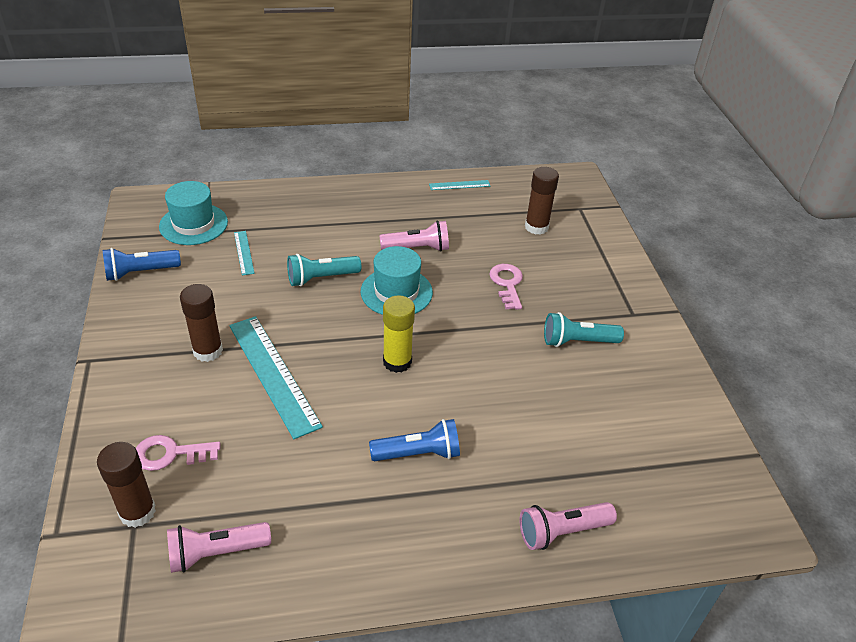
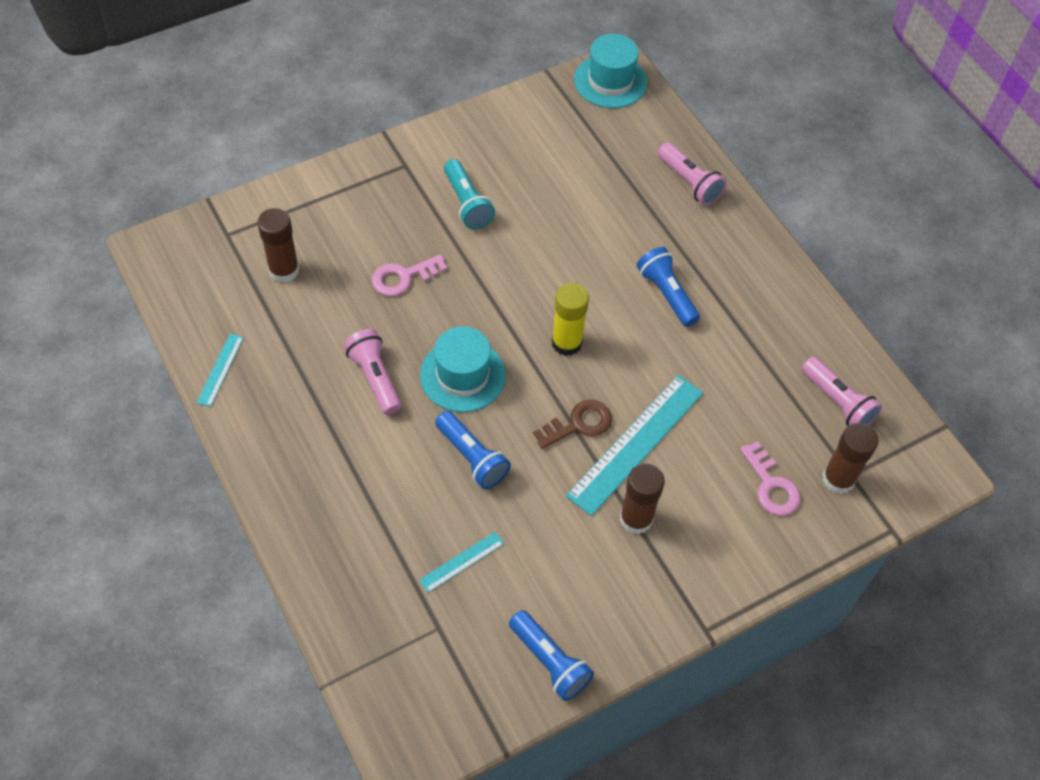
camera: 110 degrees left, 15 degrees up
(193, 224) = (430, 652): turquoise hat -> turquoise hat (610, 81)
(313, 344) = (579, 424): none -> brown key
(321, 278) = (472, 457): turquoise flashlight -> blue flashlight
(459, 185) = (220, 369): turquoise ruler -> turquoise ruler turned 45 degrees clockwise

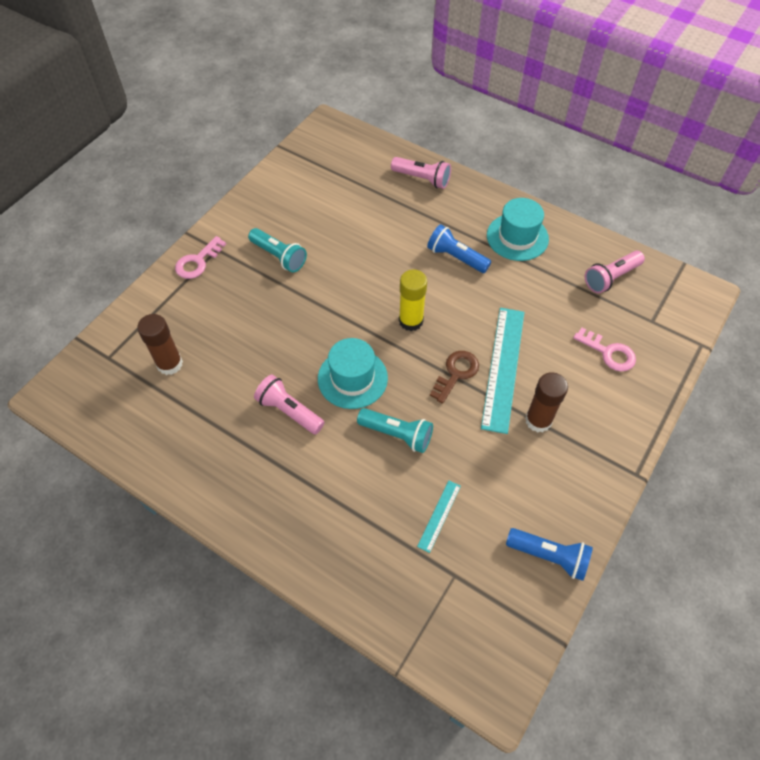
camera: 25 degrees left, 0 degrees up
(220, 369) = (163, 463): turquoise ruler -> none
(403, 277) = (264, 328): pink key -> pink key (198, 262)
(472, 457) = (397, 434): blue flashlight -> turquoise flashlight
(610, 81) = (326, 135): turquoise hat -> turquoise hat (517, 237)
(837, 402) = (611, 278): pink flashlight -> pink flashlight turned 120 degrees clockwise
(838, 479) = (646, 328): brown glue stick -> none

